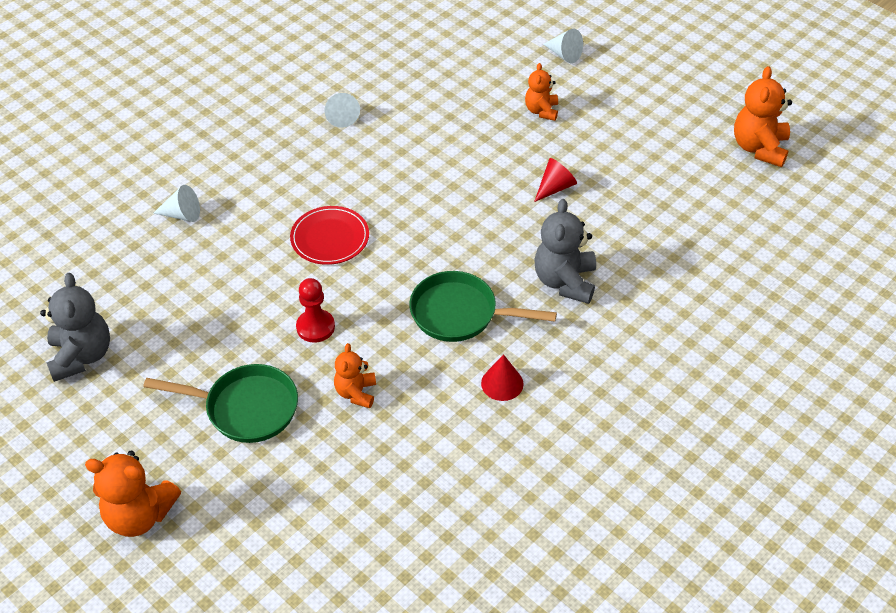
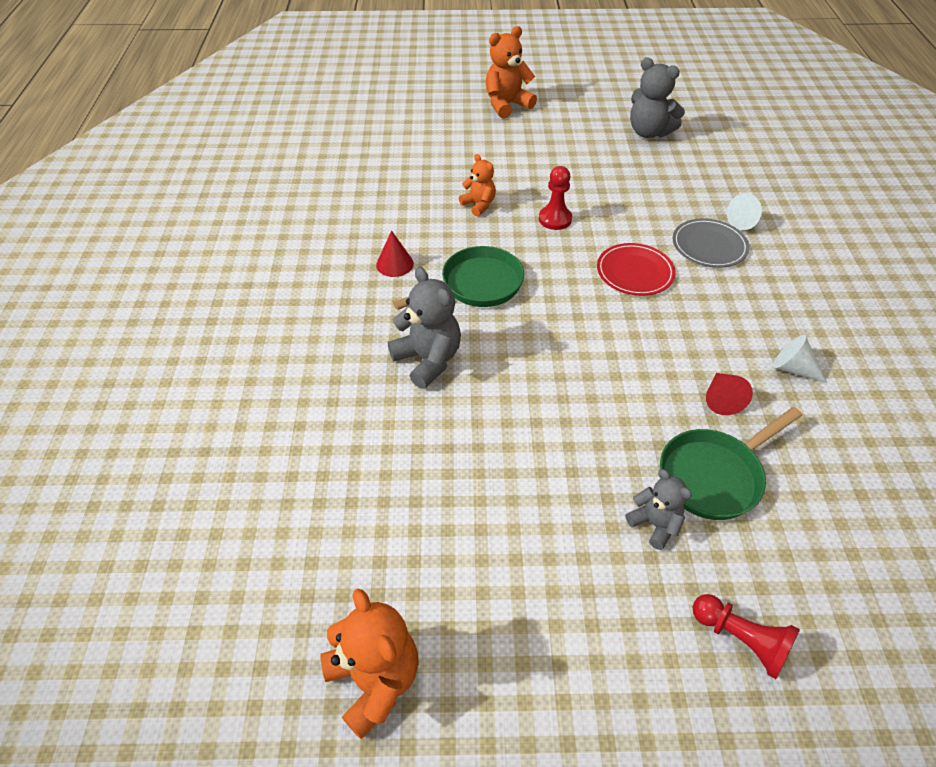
camera: 135 degrees right, 0 degrees up
(243, 217) = (709, 246): none -> grey plate
(246, 408) = (527, 163): green pan -> green pan (714, 476)
(541, 111) = (655, 524): orange teddy bear -> grey teddy bear
(555, 187) = (533, 440): red cone -> red cone (721, 399)
(564, 54) = (741, 640): white cone -> red pawn

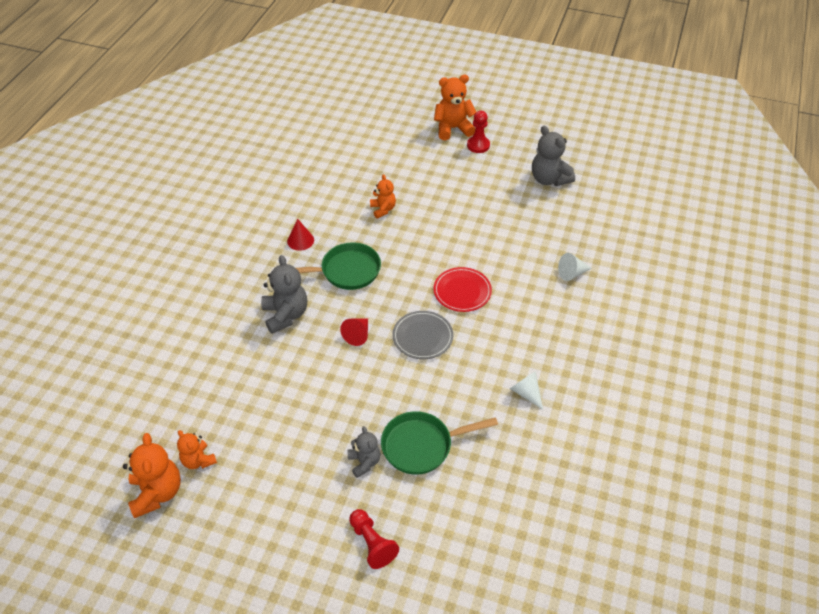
camera: 20 degrees right, 0 degrees up
(414, 604) = (198, 460): none -> orange teddy bear
(555, 219) = (430, 235): red pawn -> red pawn (478, 145)
(709, 246) = (530, 286): grey plate -> grey plate (422, 337)
(721, 399) = (461, 398): red cone -> red cone (357, 335)

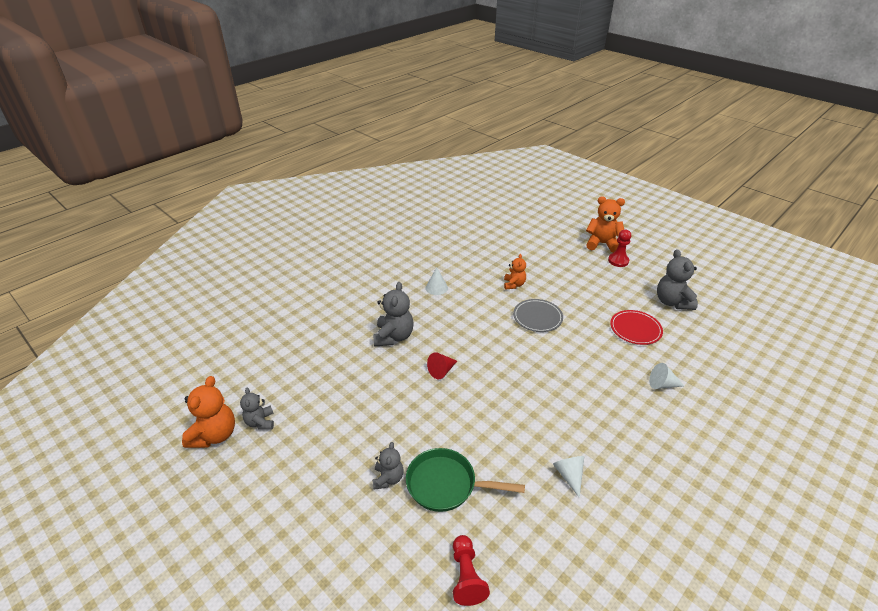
camera: 25 degrees right, 10 degrees down
(198, 460) = (260, 422): orange teddy bear -> grey teddy bear
(300, 240) = (436, 287): red cone -> white cone
(346, 271) = (459, 320): green pan -> none
(372, 543) = (353, 557): red pawn -> red pawn (466, 576)
(422, 337) = (496, 391): grey plate -> grey plate (537, 317)
(462, 291) = (550, 366): red plate -> red plate (635, 329)

